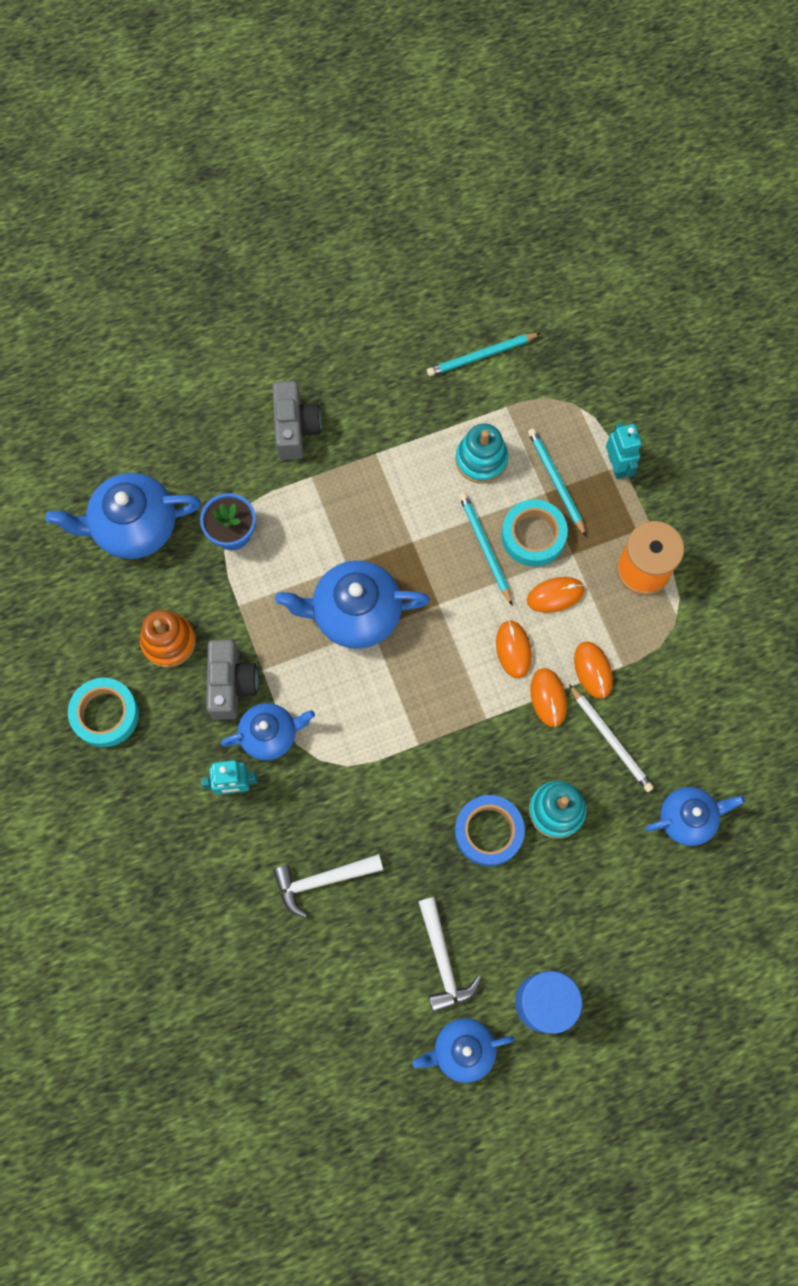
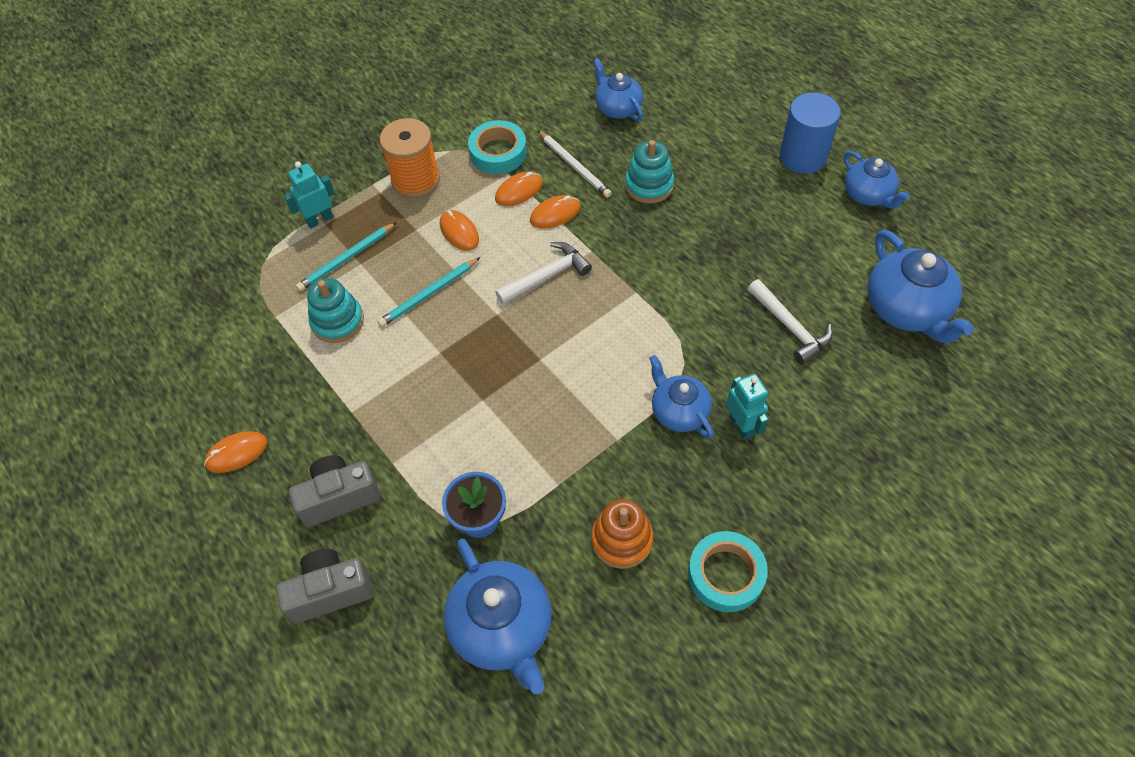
camera: 105 degrees left, 15 degrees down
(231, 684) = (643, 463): grey camera -> grey camera (330, 592)
(355, 613) = (529, 378): blue teapot -> blue teapot (907, 309)
(443, 961) = (808, 225): white hammer -> white hammer (547, 275)
(481, 356) = (221, 352): turquoise pencil -> none
(488, 831) = (688, 223): blue tape -> none
(513, 649) = (520, 248): orange mouse -> orange mouse (236, 453)
(533, 536) = (406, 262): turquoise tape -> turquoise tape (498, 152)
(611, 740) = (574, 166): white pencil -> white pencil turned 105 degrees clockwise

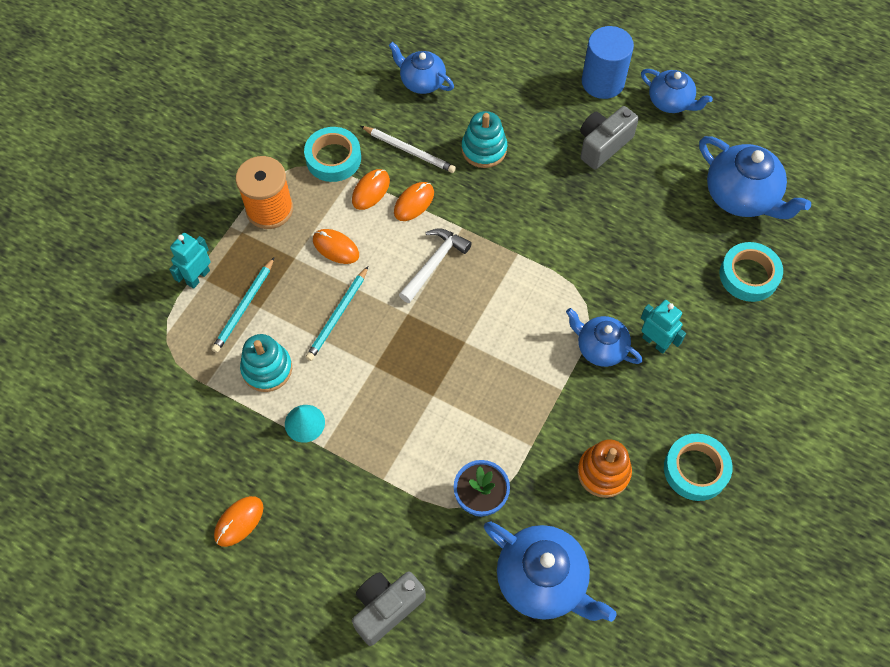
camera: 25 degrees left, 5 degrees up
(339, 497) = (352, 526): grey camera -> grey camera (603, 145)
(346, 383) = (304, 423): none -> turquoise cone
(790, 327) = (658, 243): white hammer -> none
(879, 392) = (748, 275): none -> turquoise tape

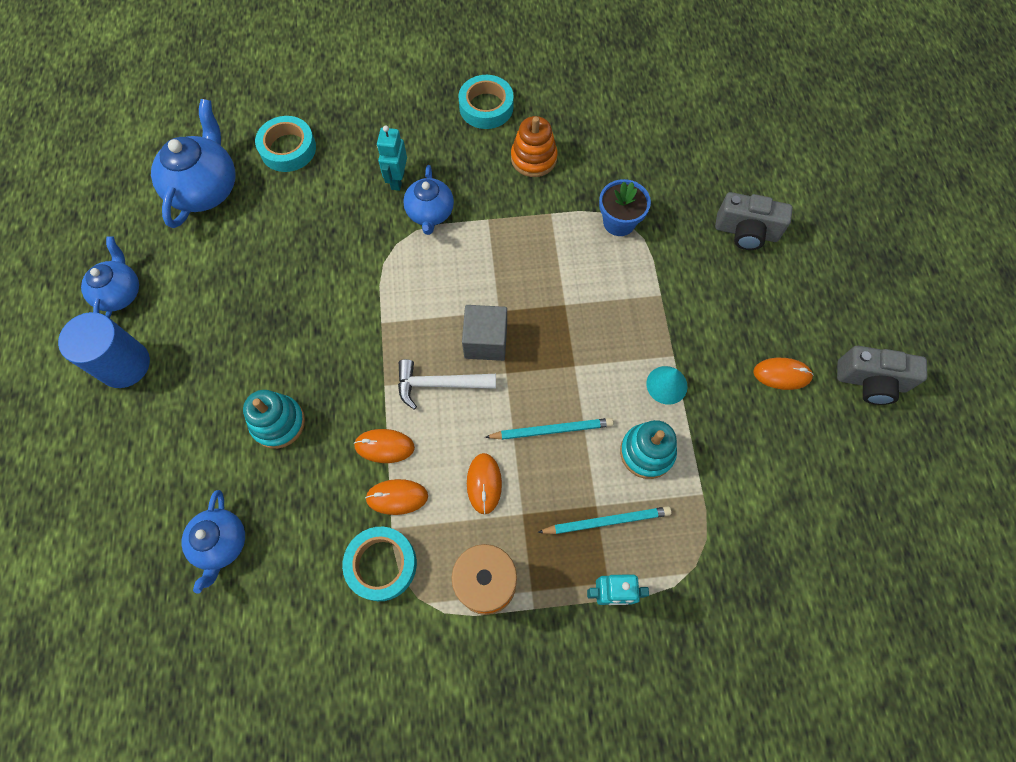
camera: 125 degrees left, 5 degrees up
(409, 151) = (323, 493): white pencil -> none
(445, 316) = (485, 341): none -> grey cube
(542, 580) = (642, 152): blue teapot -> none
(603, 145) = (209, 321): grey camera -> grey camera (870, 381)

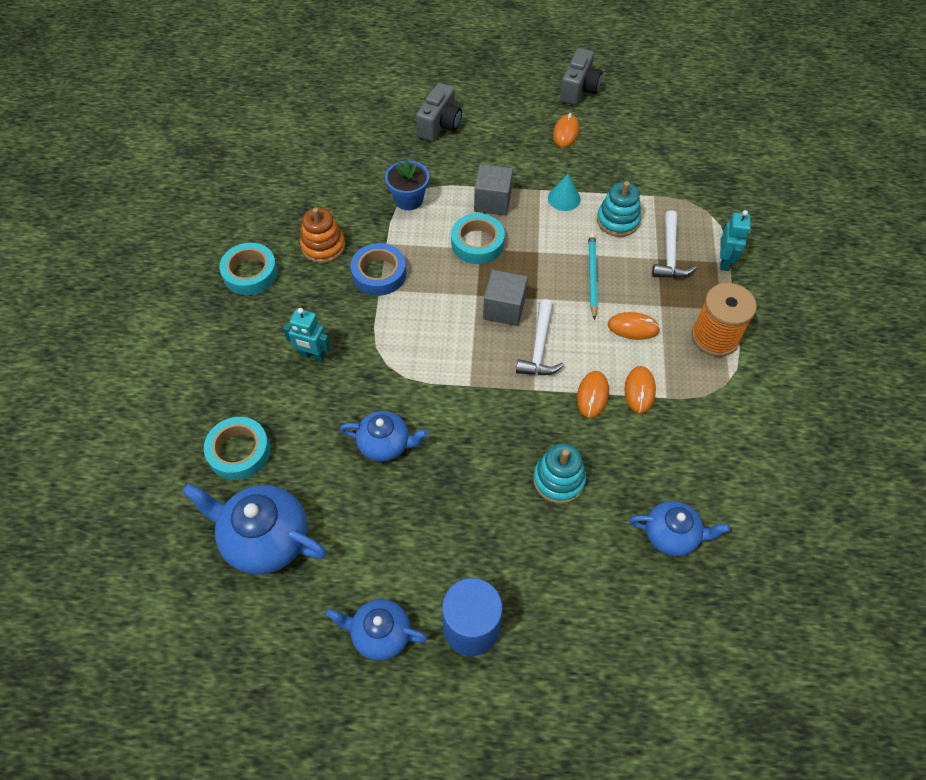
camera: 80 degrees left, 10 degrees down
(381, 564) = (697, 408): turquoise tape -> turquoise tape (477, 243)
(430, 213) = (359, 333): blue teapot -> blue teapot (385, 444)
(508, 215) = (379, 274): none -> blue tape
(606, 521) = (670, 254): turquoise pencil -> white hammer
(639, 307) = (492, 201): none -> grey cube

